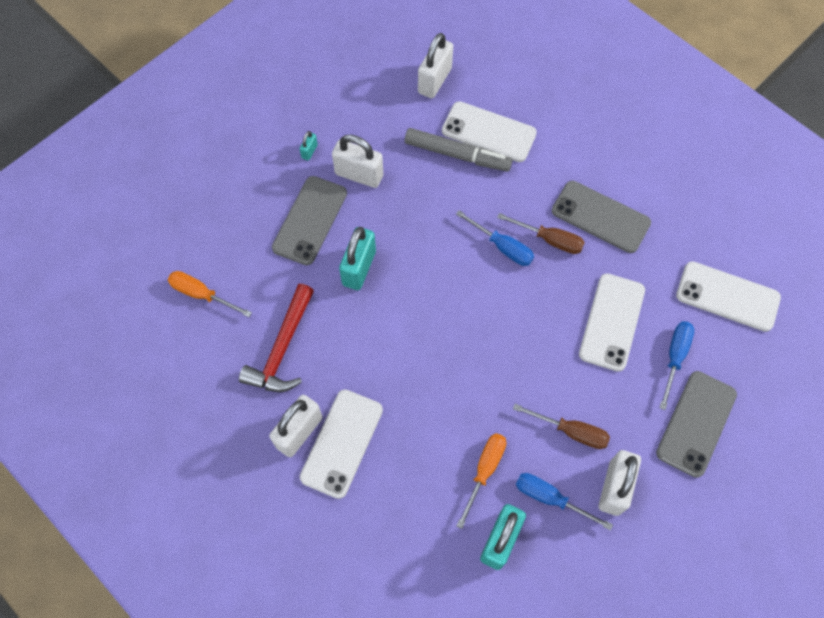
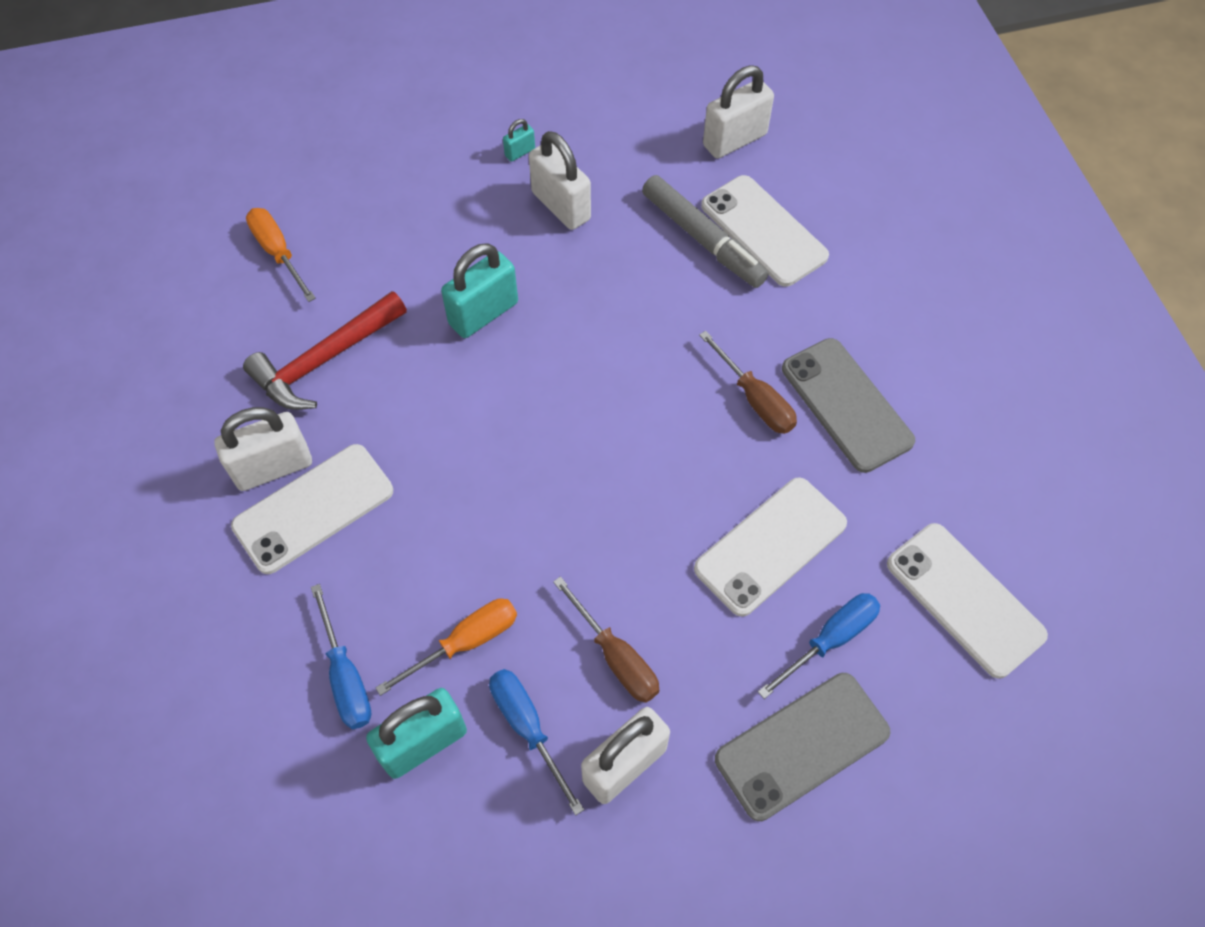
camera: 30 degrees right, 5 degrees down
(310, 220) = (464, 230): grey phone -> none
(502, 247) = (685, 377): blue screwdriver -> blue screwdriver (346, 676)

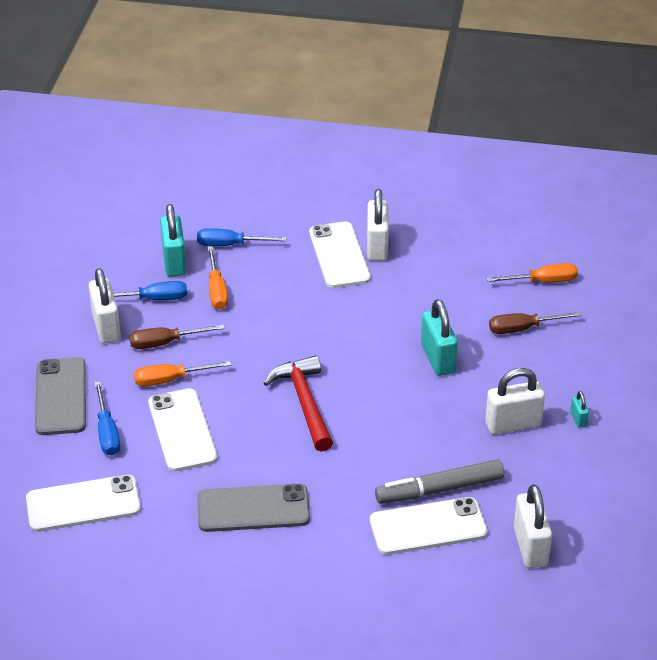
camera: 115 degrees right, 20 degrees down
(324, 360) = (442, 282): red hammer -> red hammer (304, 403)
(686, 609) = (171, 380): none -> orange screwdriver
(755, 399) = (288, 464): brown screwdriver -> brown screwdriver (523, 328)

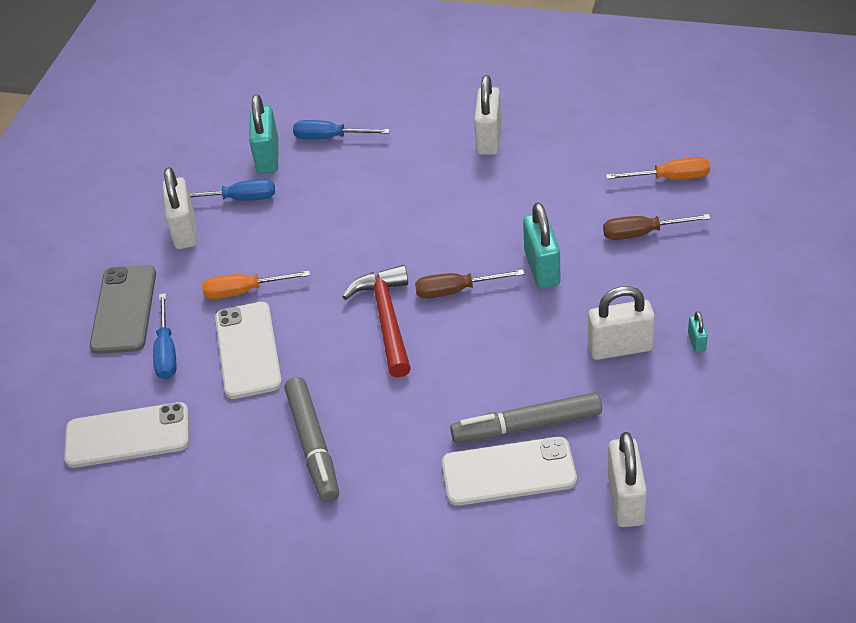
camera: 10 degrees right, 5 degrees up
(165, 343) = (245, 249): brown screwdriver -> brown screwdriver (456, 290)
(217, 290) = (308, 189): orange screwdriver -> none
(253, 508) = (313, 445): grey phone -> grey marker
(339, 255) = (446, 149): white phone -> none

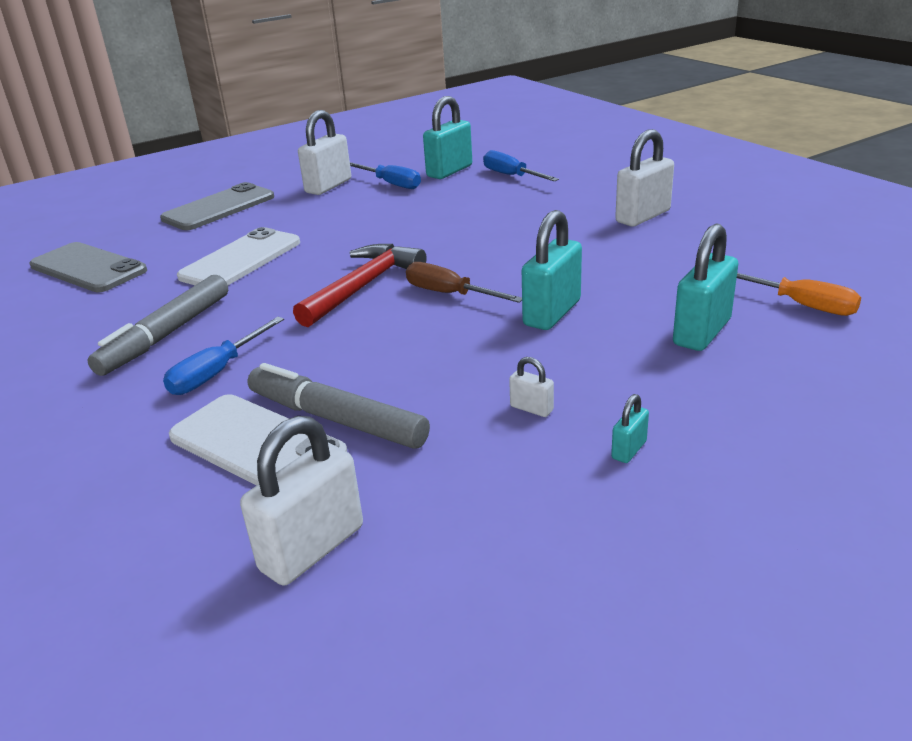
camera: 40 degrees right, 15 degrees down
(127, 436) = (88, 268): white phone -> grey phone
(166, 351) = (197, 238): blue screwdriver -> blue screwdriver (217, 372)
(244, 291) = (302, 229): orange screwdriver -> none
(620, 348) = (531, 408): white padlock -> white padlock, size x0.47
(642, 233) = (702, 332): brown screwdriver -> turquoise padlock

